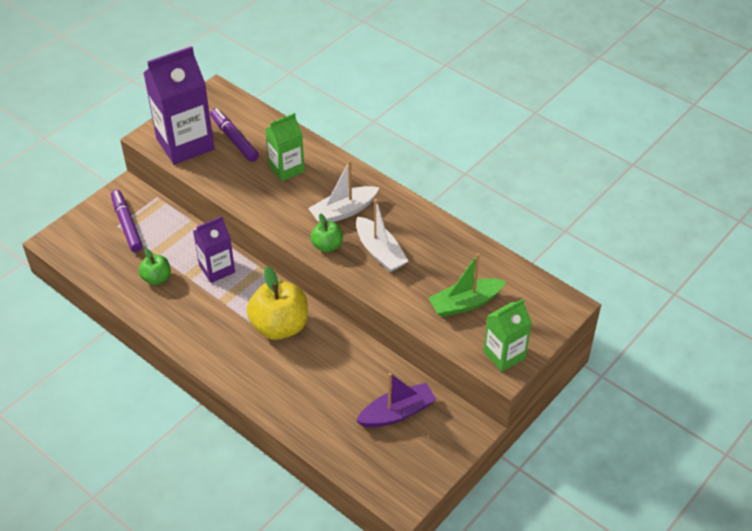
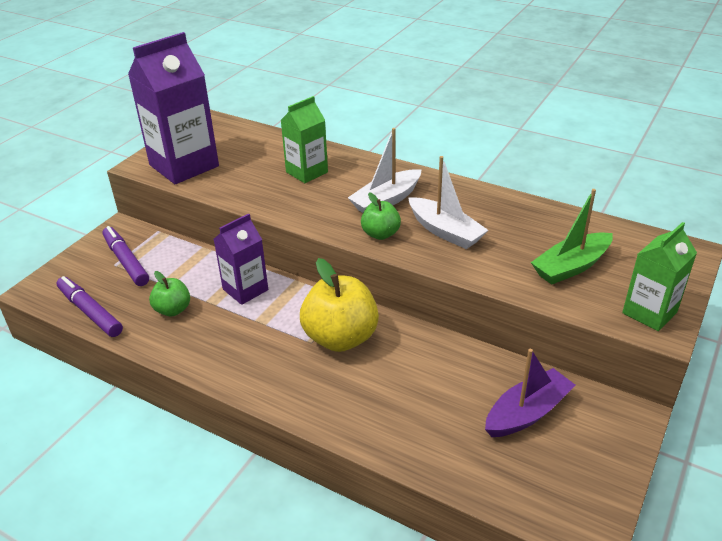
camera: 10 degrees left, 10 degrees down
(234, 139) = (239, 155): purple marker -> purple marker (90, 312)

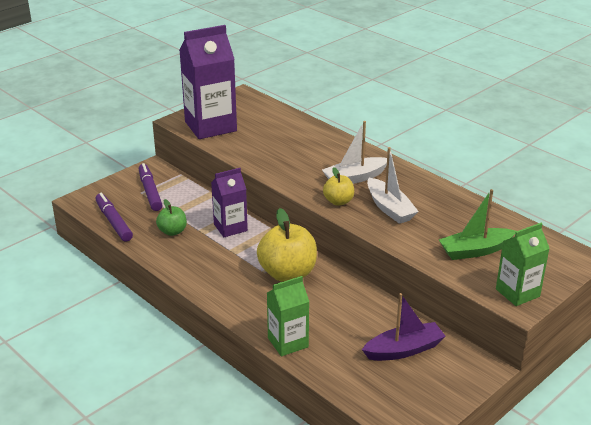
camera: 15 degrees right, 5 degrees down
(307, 172) = (302, 146): green carton -> green carton (288, 342)
(380, 234) = (338, 201): green apple -> yellow apple

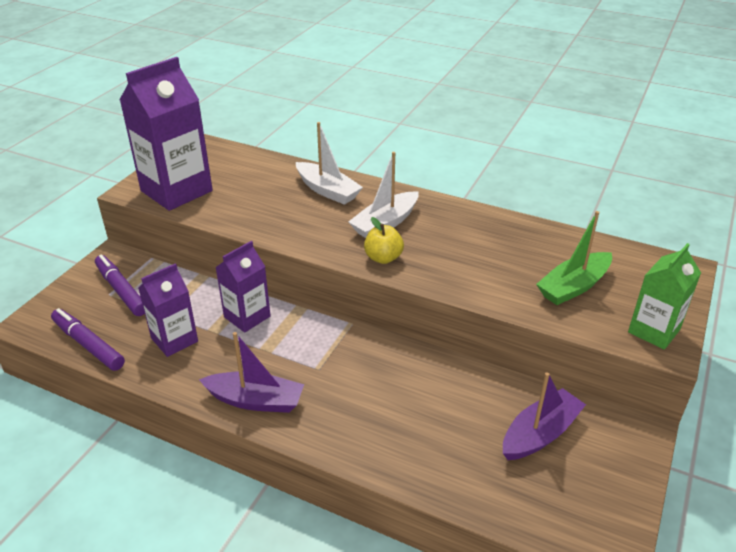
camera: 20 degrees left, 5 degrees up
(172, 231) = (174, 340): green apple -> purple carton
(210, 281) = (256, 400): none -> purple boat
(287, 273) = (348, 363): yellow apple -> none
(288, 342) = (398, 465): green carton -> none
(389, 208) = (447, 254): white boat -> white boat (327, 191)

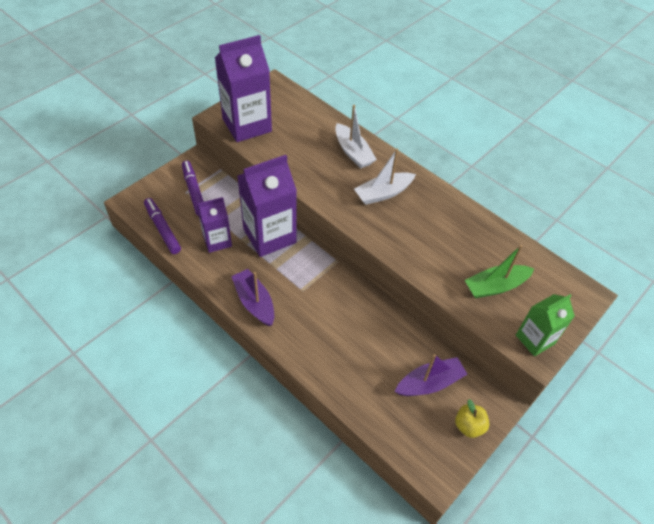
camera: 15 degrees right, 15 degrees up
(247, 316) = (269, 236): purple carton -> purple carton, size x1.71
(256, 400) = (254, 302): purple boat -> purple boat turned 150 degrees counterclockwise
(383, 258) = (369, 224): yellow apple -> yellow apple (469, 426)

